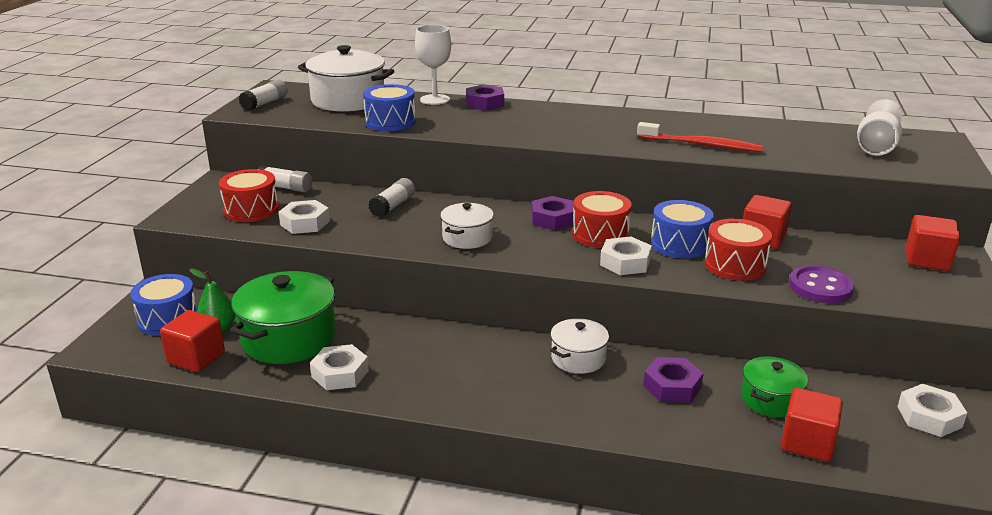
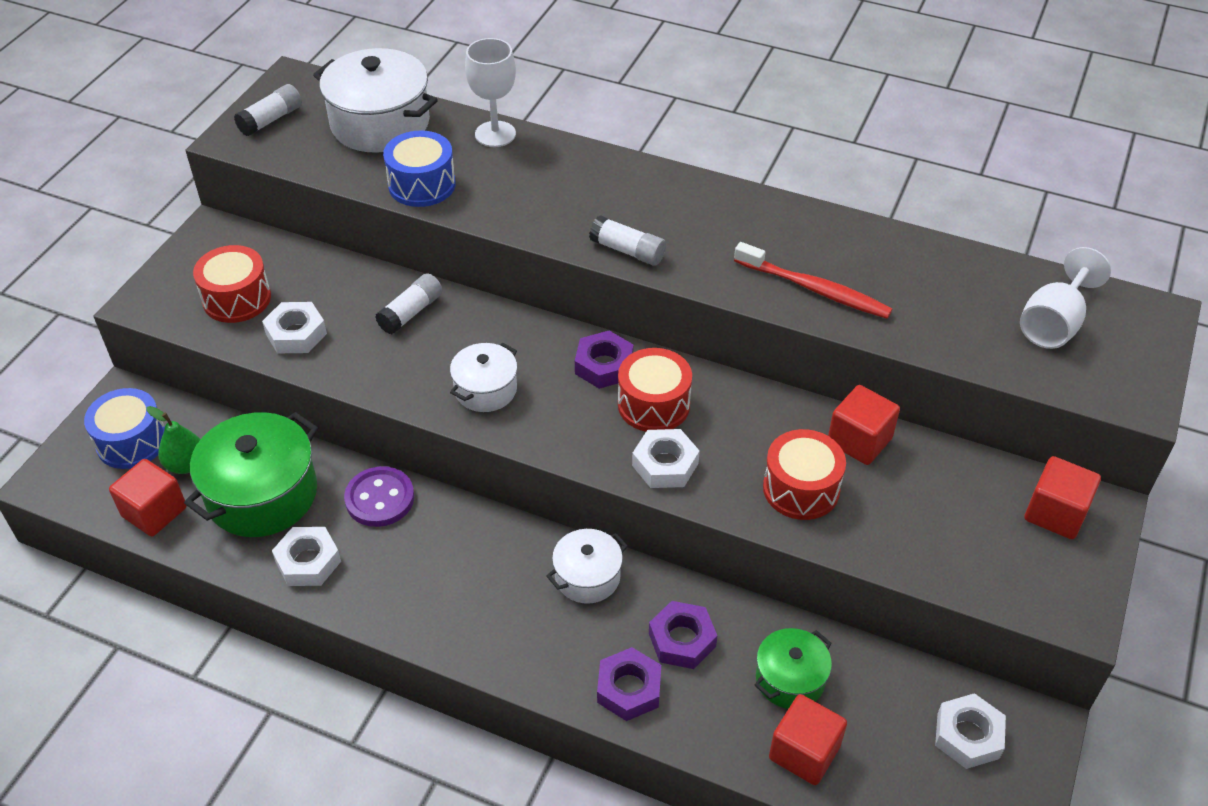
camera: 10 degrees right, 20 degrees up
(285, 188) = (286, 256): white glue stick -> white glue stick (628, 251)
(485, 103) = (559, 151): purple nut -> purple nut (629, 689)
(679, 244) = (747, 438): blue drum -> none
(820, 287) = (890, 546): purple button -> purple button (380, 498)

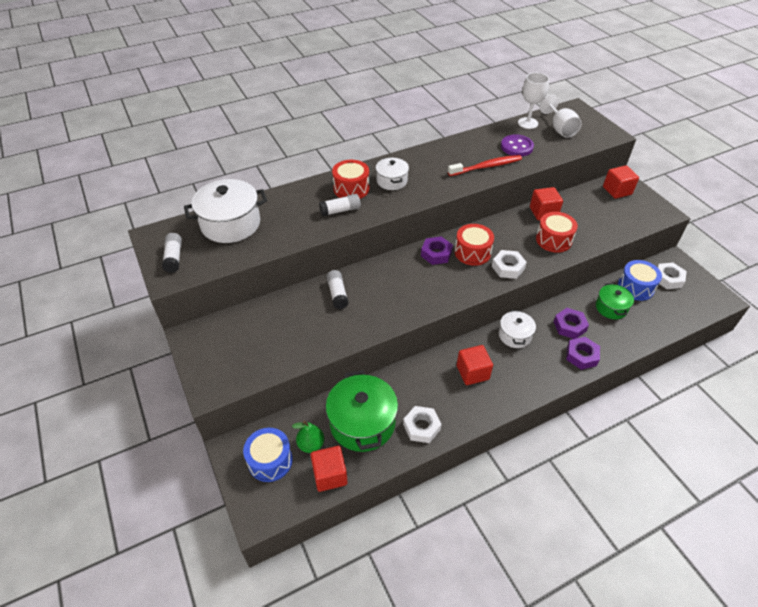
camera: 50 degrees left, 0 degrees up
(237, 298) = (253, 350): red drum -> red drum (351, 189)
(296, 334) = (305, 341): white nut -> none
(380, 498) = (408, 379): purple button -> purple button (516, 147)
(422, 185) = (292, 233): blue drum -> blue drum (635, 287)
(485, 389) = (412, 296): white pot -> white pot (392, 181)
(495, 134) = (288, 194): white goblet -> white goblet (527, 123)
(628, 251) = (410, 198): white glue stick -> white glue stick (340, 210)
(804, 752) = (647, 324): red cube -> red cube (472, 372)

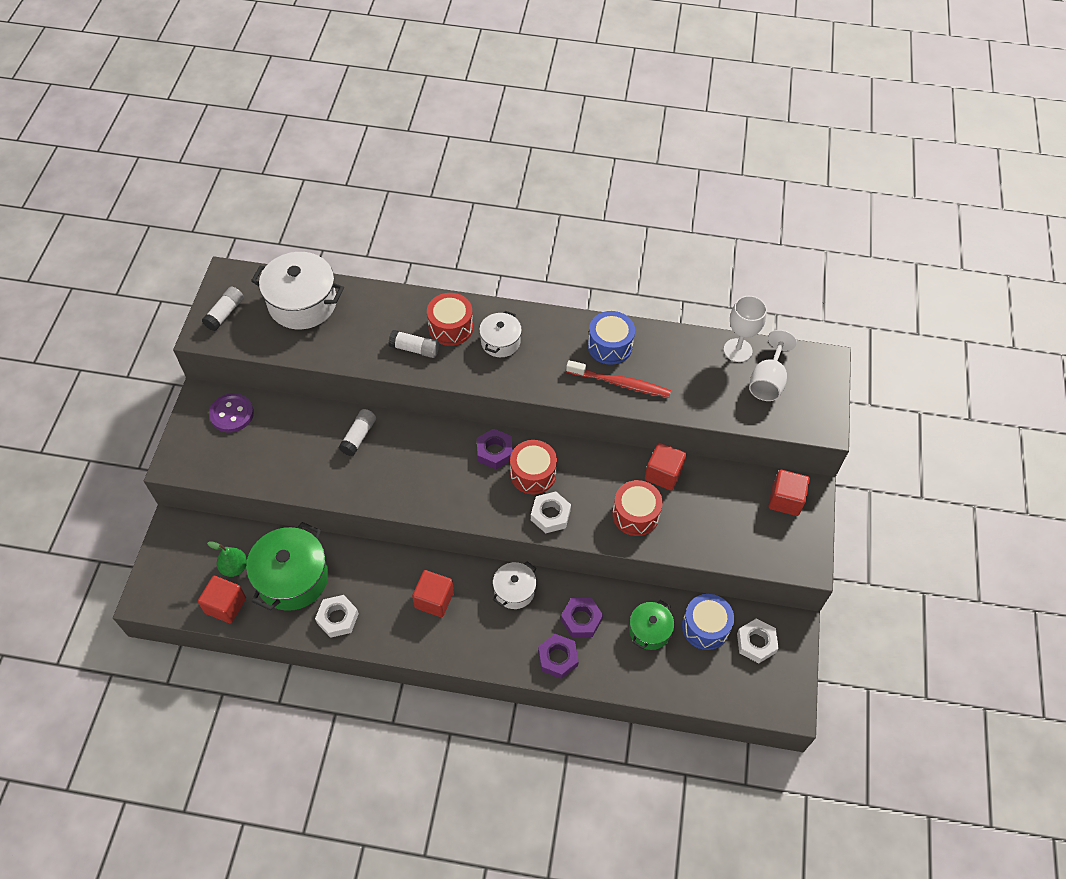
camera: 35 degrees right, 10 degrees up
(270, 461) = (192, 558): blue drum -> blue drum (610, 346)
(516, 147) = (685, 377): purple button -> purple button (232, 414)

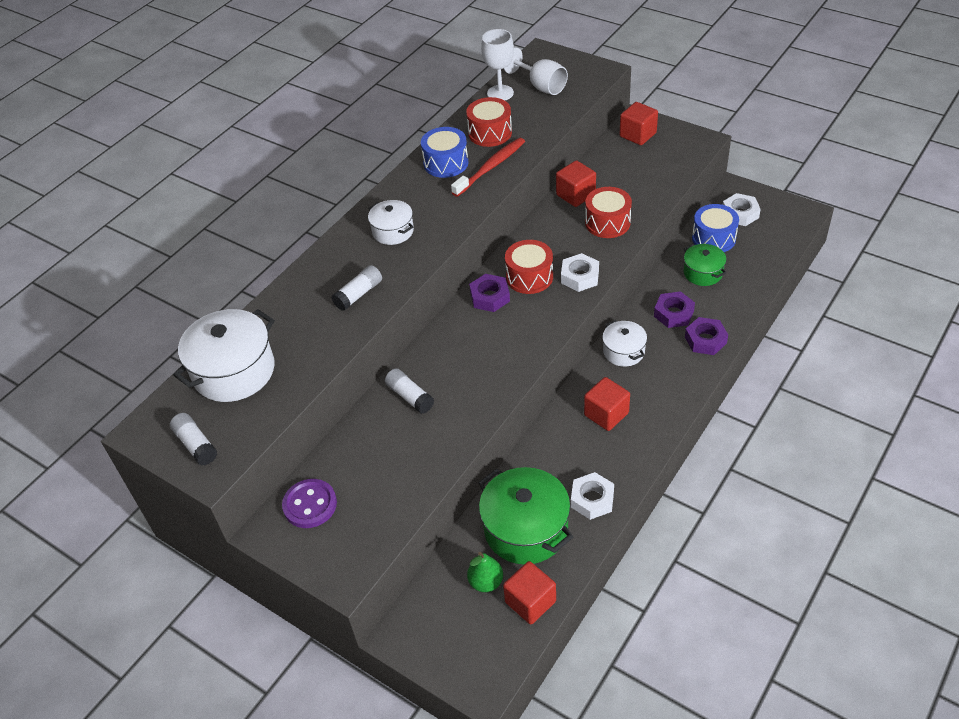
camera: 60 degrees left, 10 degrees down
(450, 327) = (351, 262): red drum -> red drum (490, 133)

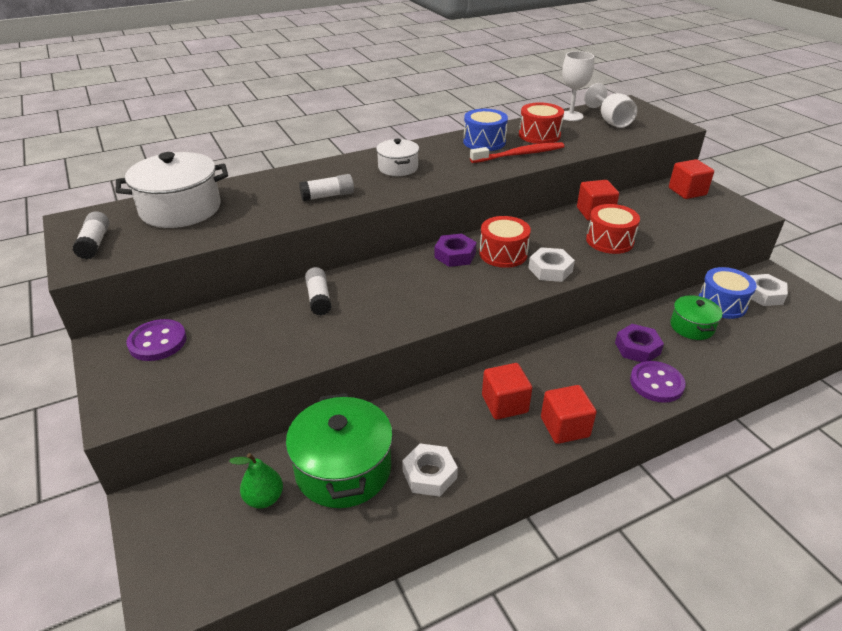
camera: 25 degrees right, 10 degrees down
(530, 602) = (287, 542): red cube -> red cube (564, 427)
(623, 351) = (562, 359): white pot -> none
(705, 340) = (656, 383): purple nut -> purple button

